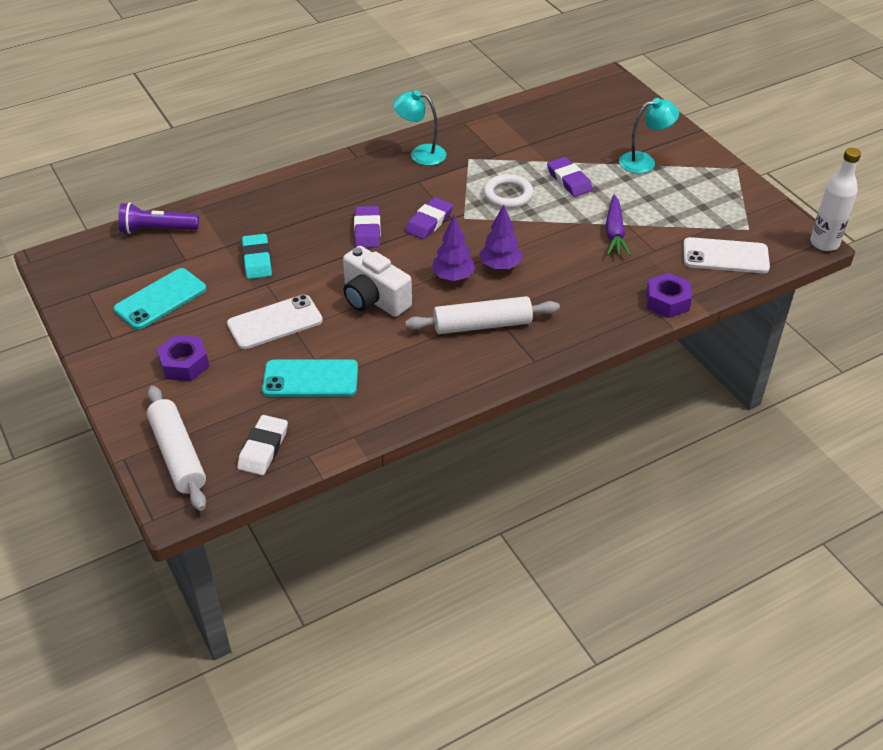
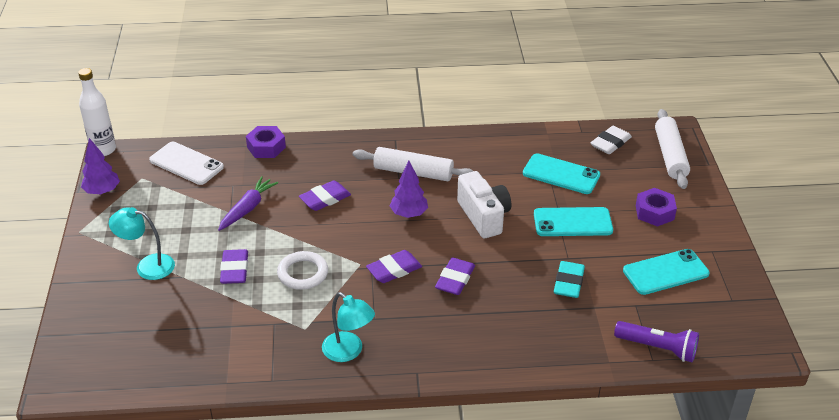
camera: 155 degrees left, 5 degrees down
(275, 322) = (572, 222): white phone -> turquoise phone
(500, 266) = (364, 211): purple tree -> purple tree (102, 191)
(550, 265) = (325, 199): none -> purple eraser

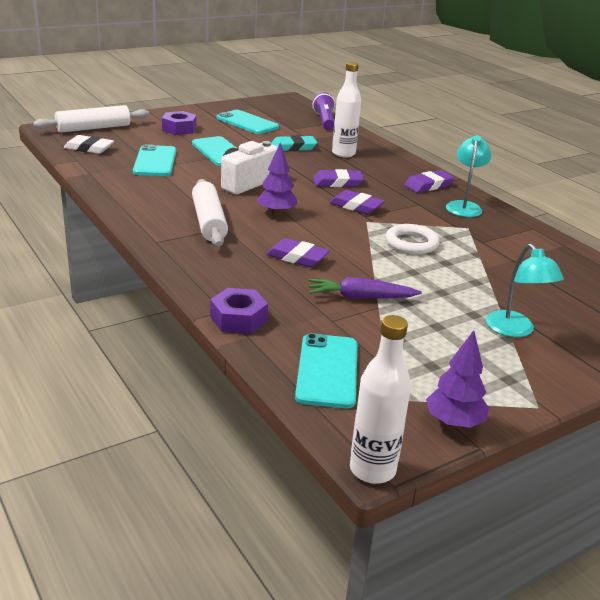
camera: 120 degrees left, 10 degrees down
(186, 164) = (327, 371): white phone -> turquoise phone
(234, 270) = (452, 277): purple eraser -> purple eraser (428, 185)
(534, 318) = (343, 153): none -> white bottle

